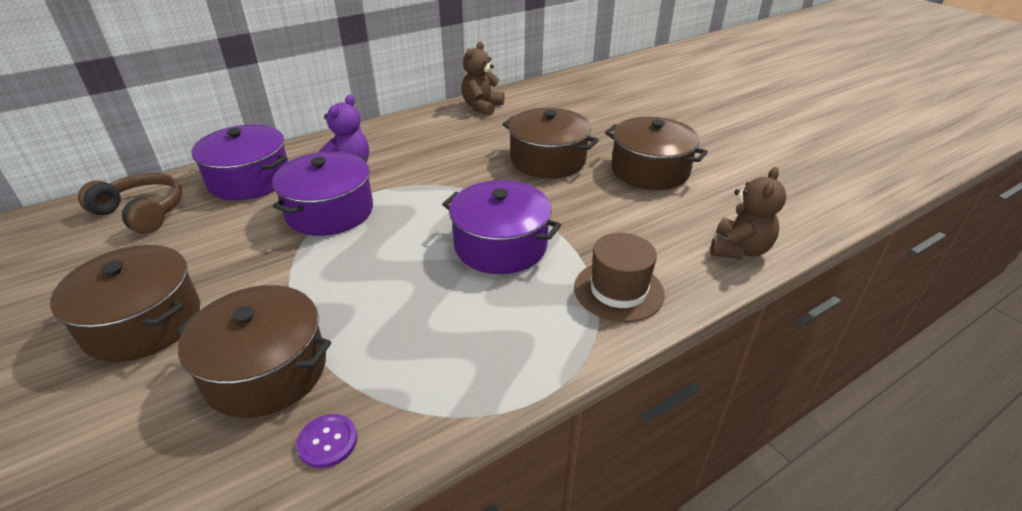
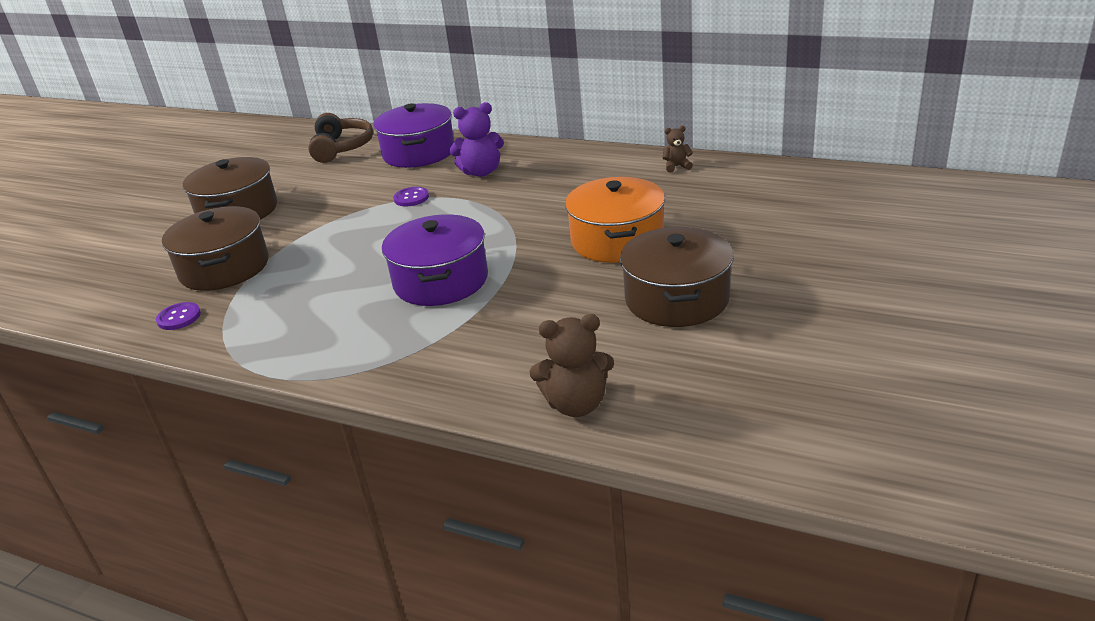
camera: 60 degrees right, 5 degrees down
(330, 211) = (411, 198): purple pot -> purple button
(482, 107) = (676, 166): brown teddy bear -> brown teddy bear, size x0.54
(548, 160) = (617, 240): brown pot -> orange pot
(618, 290) = (431, 360): brown hat -> none

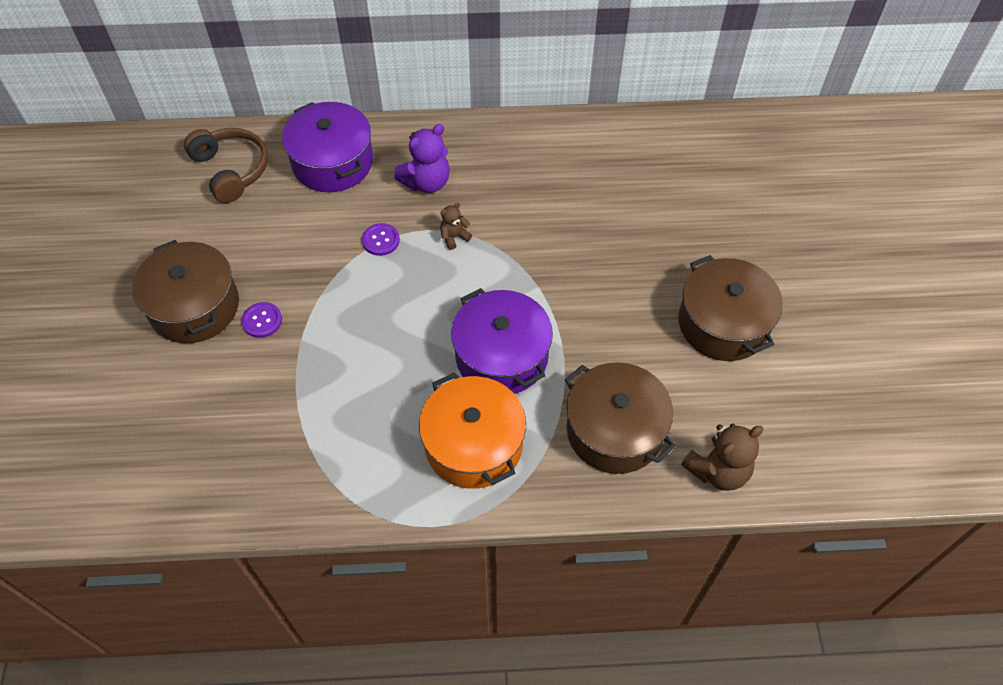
camera: 30 degrees left, 25 degrees up
(179, 317) = (271, 481): purple button -> purple button (262, 321)
(224, 268) = (258, 398): brown pot -> brown pot (614, 430)
(617, 240) = (628, 258): orange pot -> orange pot (473, 444)
(676, 166) = (618, 135): brown teddy bear -> brown teddy bear (454, 237)

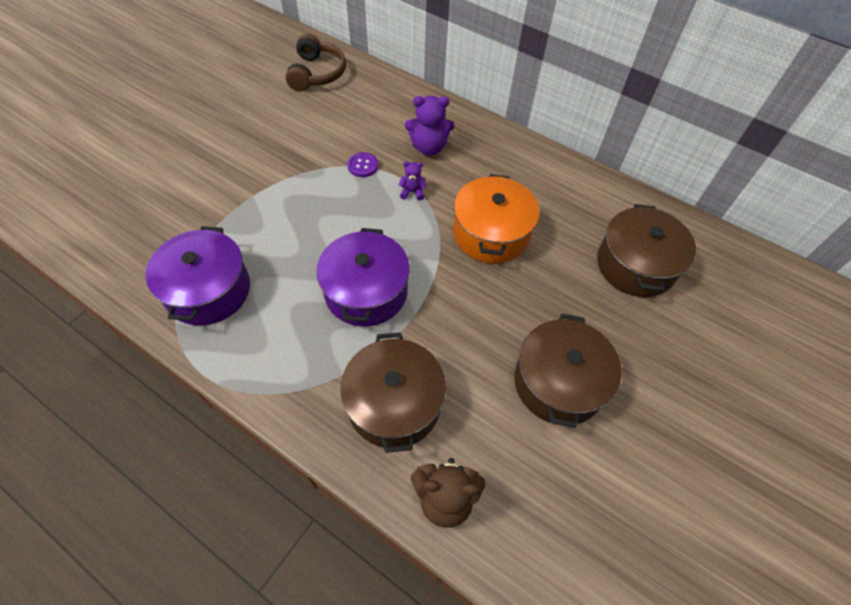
camera: 35 degrees right, 0 degrees up
(194, 306) = (215, 138): brown pot -> brown pot (635, 265)
(262, 321) = (242, 170): purple button -> none
(332, 162) = (381, 102): purple pot -> purple pot (208, 290)
(454, 237) = (412, 192): brown teddy bear -> purple teddy bear
(473, 444) = (286, 339): orange pot -> orange pot (491, 233)

